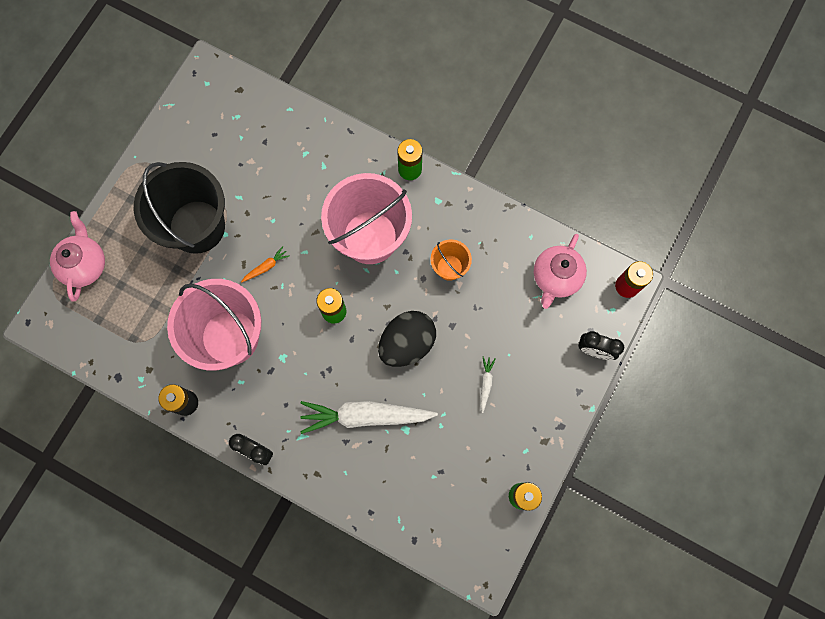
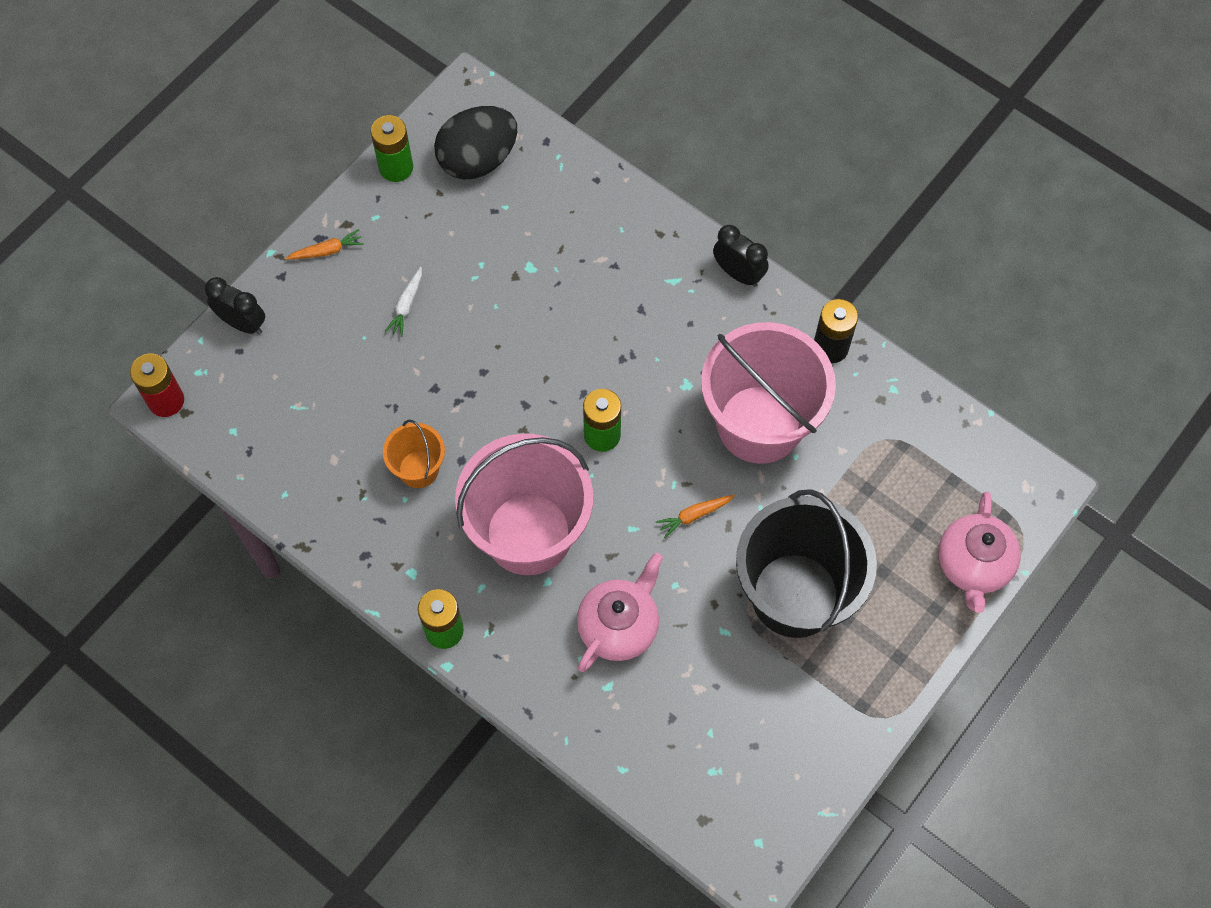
camera: 170 degrees left, 10 degrees down
(365, 416) = (581, 292): white carrot -> none
(407, 343) = (504, 375): black egg -> black egg (478, 160)
(552, 417) = (327, 251): none -> orange carrot
(556, 278) = (265, 429): pink teapot -> pink teapot (619, 626)

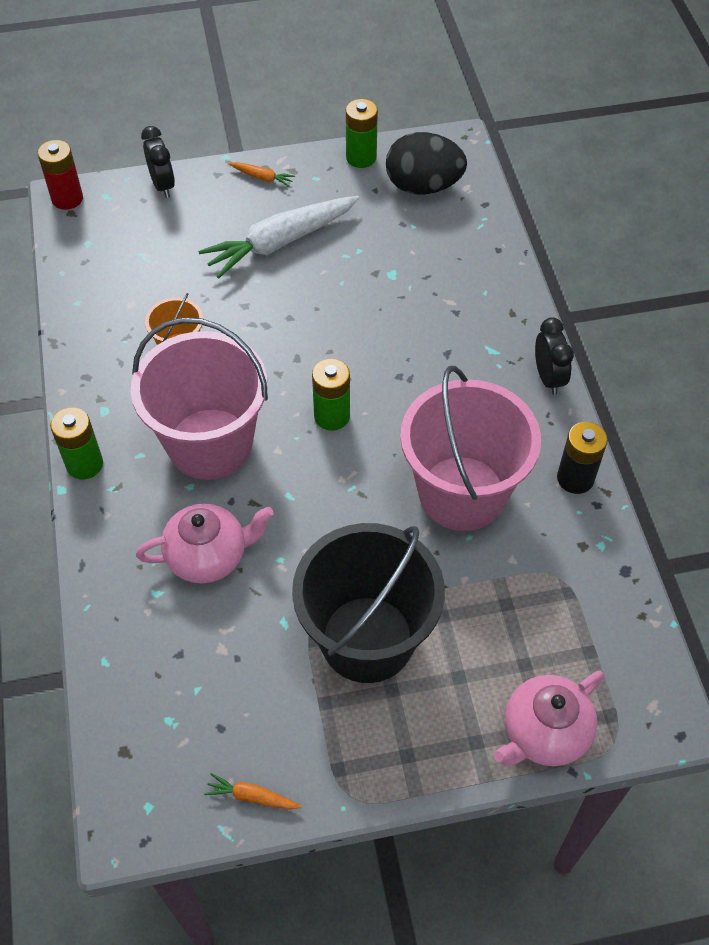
camera: 40 degrees right, 10 degrees down
(406, 305) = (280, 242): white carrot -> white carrot, size x2.39
(694, 515) = (345, 521): orange carrot -> orange carrot (252, 796)

